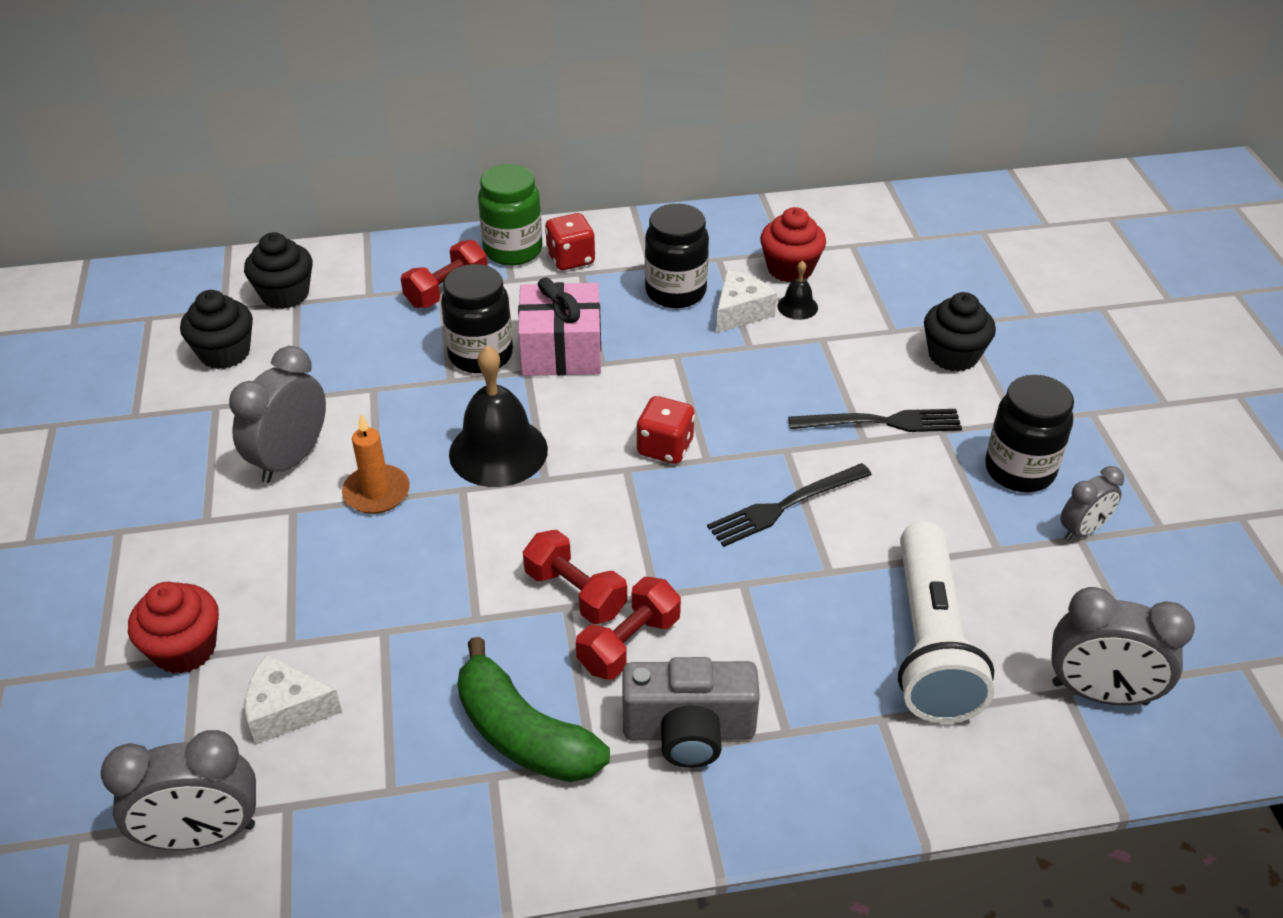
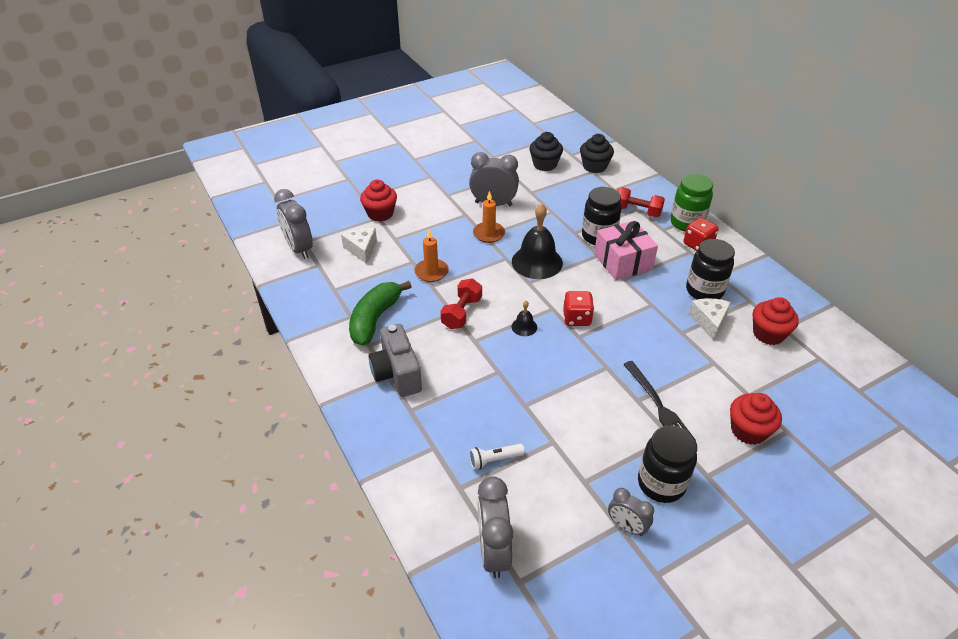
camera: 70 degrees right, 0 degrees up
(435, 608) = (431, 272): none -> orange candle
(629, 643) = (440, 339): red dumbbell -> none
(740, 312) = (709, 321): white cheese -> white cheese turned 105 degrees counterclockwise
(785, 506) = (563, 376): black fork -> none
(797, 306) = (735, 345): black bell -> black bell (524, 327)
(930, 643) = (494, 460): white flashlight -> white flashlight, size x0.42
(953, 355) = (748, 430): black cupcake -> red cupcake

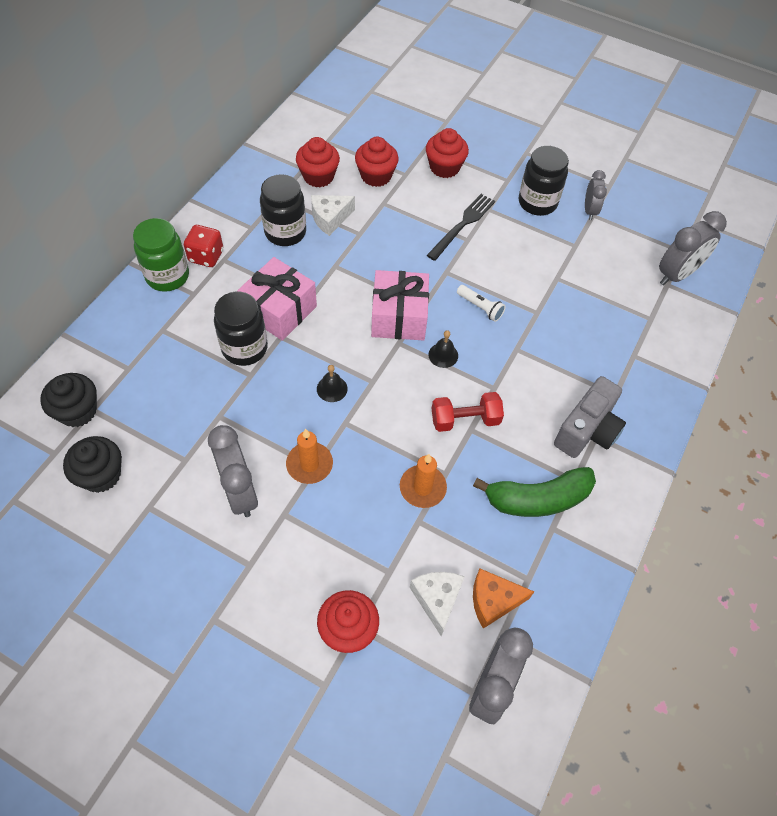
camera: 125 degrees left, 15 degrees up
(338, 269) = (493, 601): none -> orange cheese
(362, 249) = (437, 599): white cheese -> white cheese turned 135 degrees clockwise
(494, 460) = (607, 308): white flashlight -> white flashlight (480, 307)
(537, 262) = (332, 388): black bell -> black bell, size x0.46
(577, 318) = (399, 317): red dice -> pink gift
(637, 211) = (168, 329): red dumbbell -> none
(754, 372) = (376, 176): none -> red cupcake

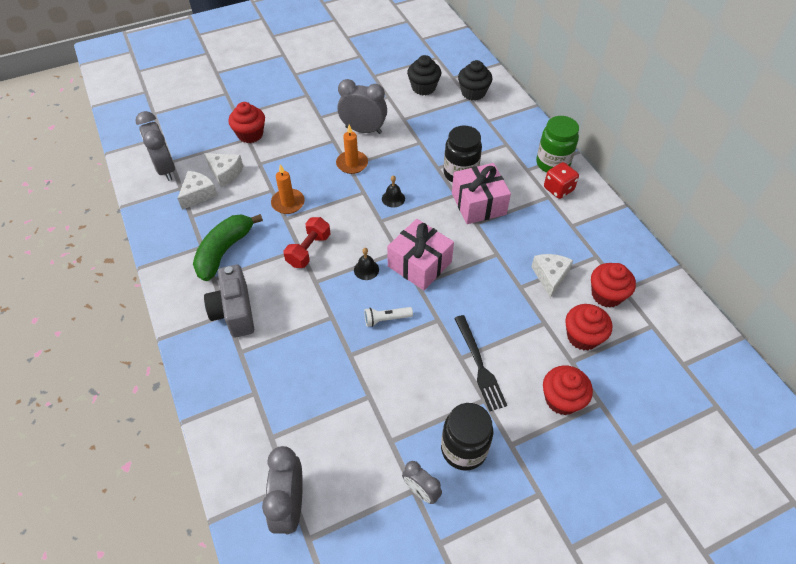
camera: 130 degrees right, 5 degrees down
(285, 232) = (553, 242): black jar -> none
(493, 601) = (198, 194): orange cheese -> white cheese

